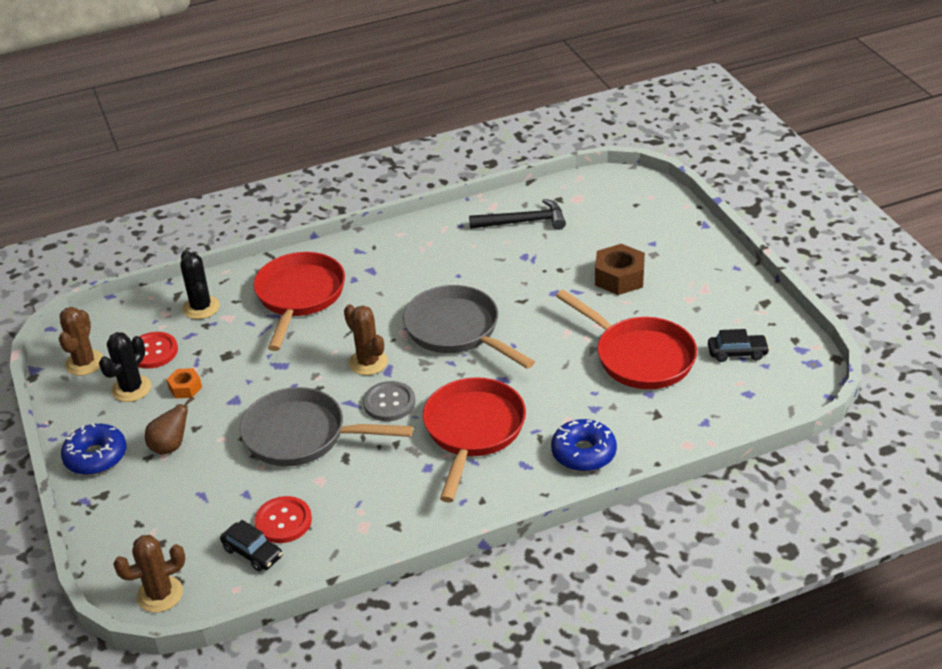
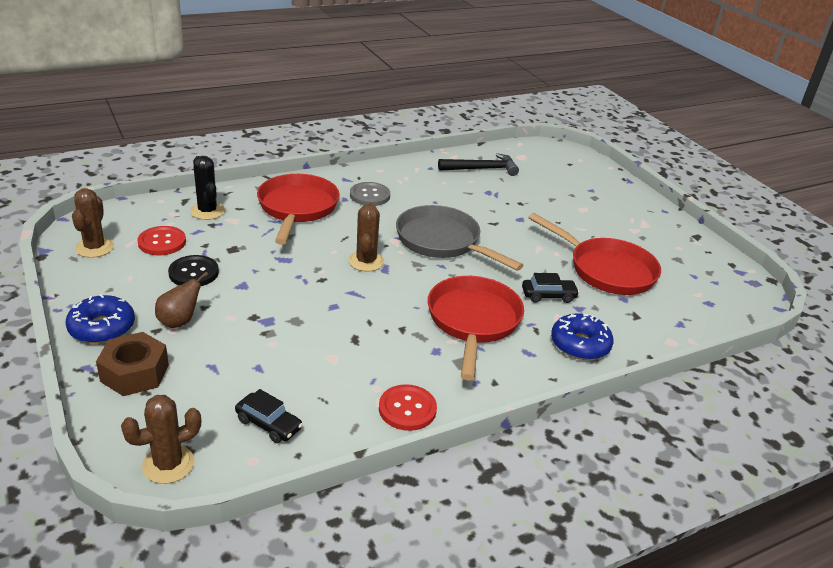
camera: 10 degrees left, 5 degrees down
(131, 389) = (140, 271): black cactus -> none
(185, 388) = (194, 273): orange nut -> black button
(283, 521) = (298, 394): red button -> red button (407, 409)
(302, 435) = (310, 318): grey pan -> none
(368, 362) = (366, 261): brown cactus -> brown cactus turned 45 degrees clockwise
(389, 403) = (390, 294): grey button -> grey button (369, 195)
(619, 277) = (571, 212): brown nut -> brown nut (135, 373)
(737, 353) = (688, 271): black car -> black car (548, 295)

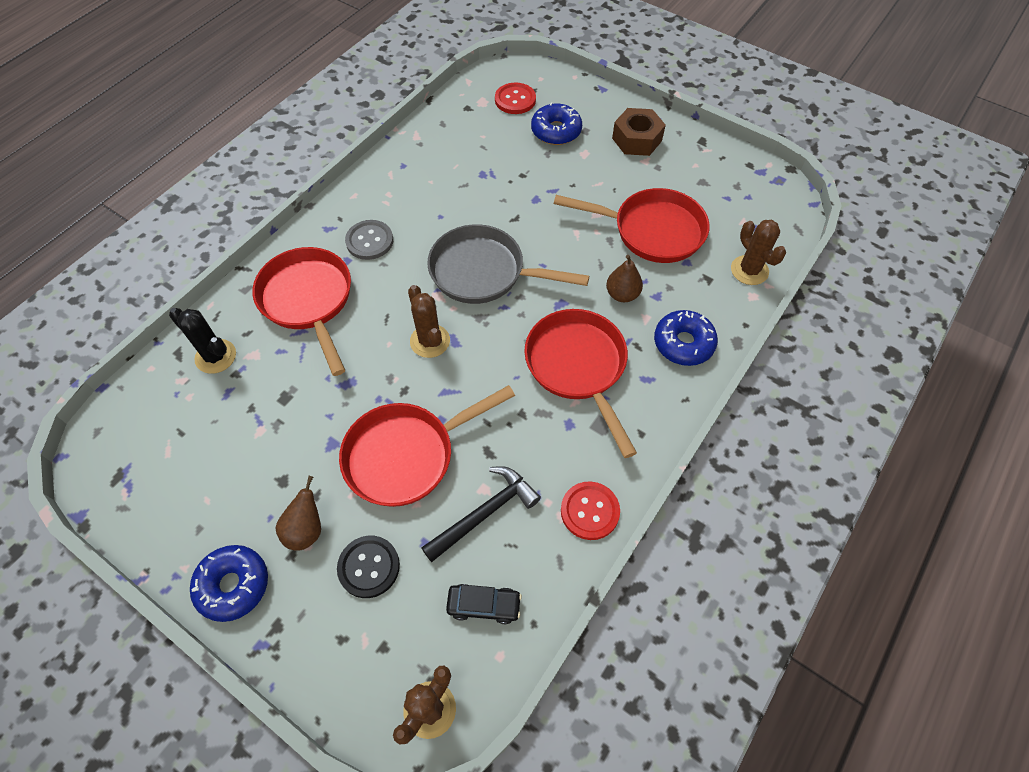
camera: 25 degrees left, 25 degrees up
(94, 247) = (133, 479): brown cactus -> brown cactus (749, 270)
(135, 373) = (313, 623): brown nut -> brown nut (637, 139)
(162, 242) = (202, 430): red button -> red button (515, 100)
(194, 273) = (269, 455): black button -> black button (369, 567)
(290, 314) = (406, 455): none -> red pan
(482, 169) = (455, 141): black hammer -> black hammer (485, 513)
(548, 295) = (622, 294): black car -> brown pear
(569, 190) = (556, 131): none -> blue donut

